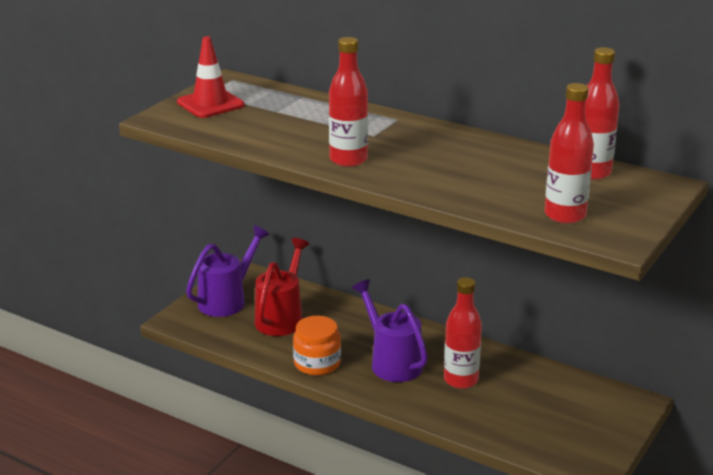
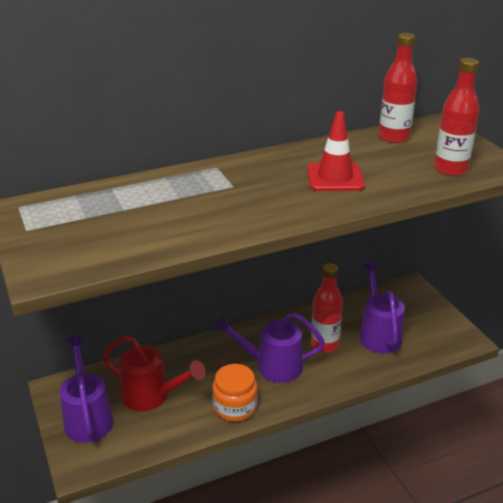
camera: 55 degrees left, 5 degrees up
(210, 104) = (54, 235): red traffic cone -> red traffic cone (335, 177)
(282, 318) = (151, 396): red watering can -> red watering can turned 150 degrees clockwise
(348, 160) = (265, 213): red bottle -> none
(521, 407) = (378, 334): none -> purple watering can

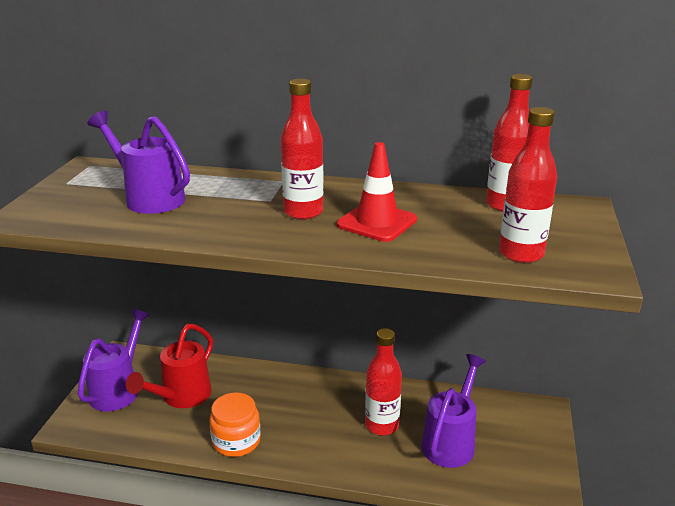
camera: 35 degrees right, 5 degrees down
(151, 396) = (181, 397): red watering can -> red watering can turned 60 degrees clockwise
(272, 366) = (309, 421): purple watering can -> purple watering can (149, 198)
(273, 187) = (303, 212): none -> red bottle

